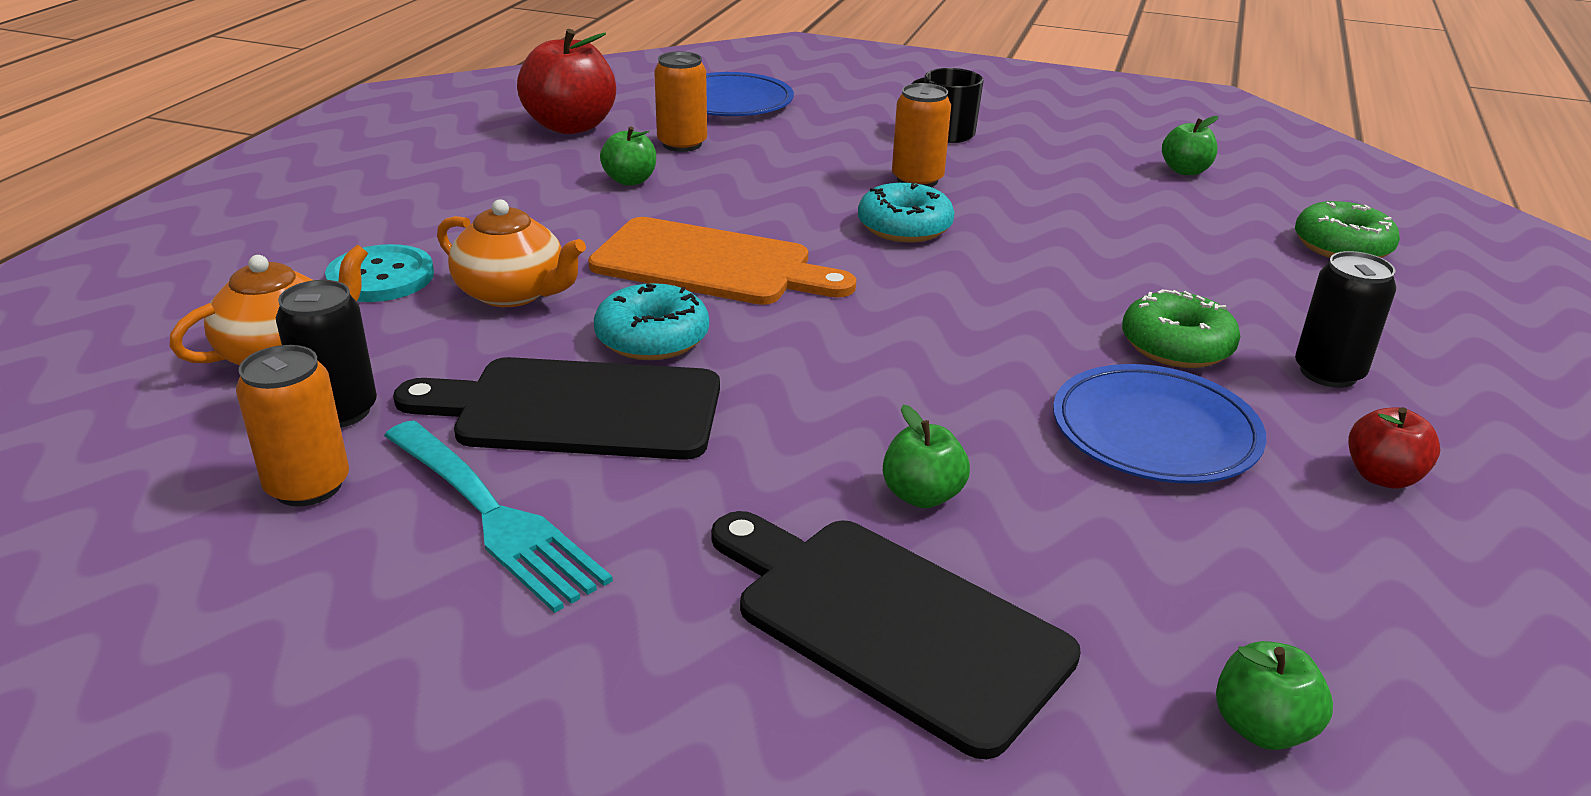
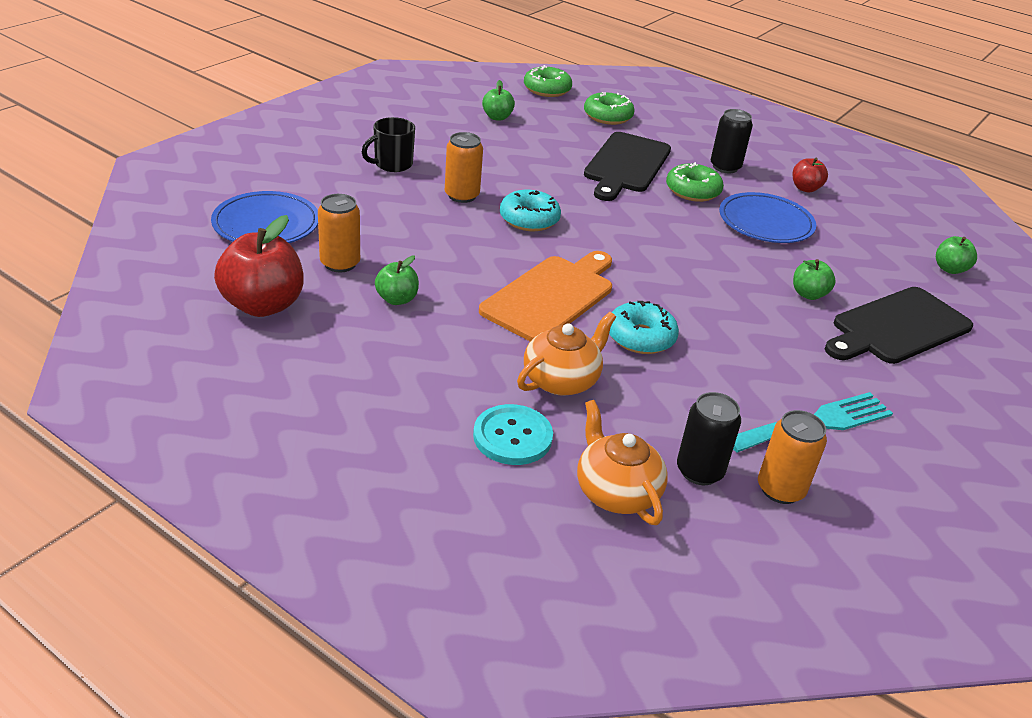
camera: 75 degrees left, 5 degrees up
(577, 409) = (715, 378): black cutting board -> black cutting board (626, 165)
(1350, 191) = (547, 89): none -> green donut

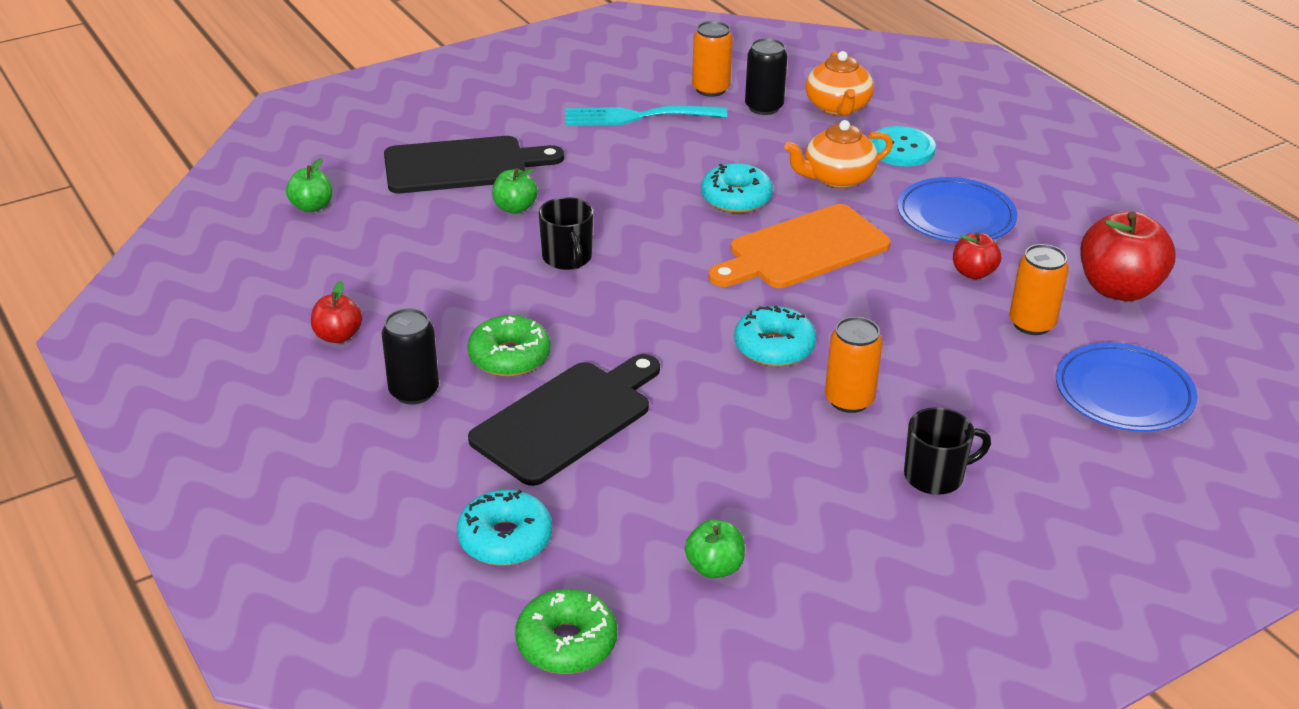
camera: 155 degrees left, 0 degrees up
(397, 299) = (973, 273): green apple -> red apple
(607, 116) = (505, 539): green donut -> turquoise donut
(724, 259) = (567, 258): none -> black mug
(765, 222) = (461, 295): blue plate -> blue plate (956, 216)

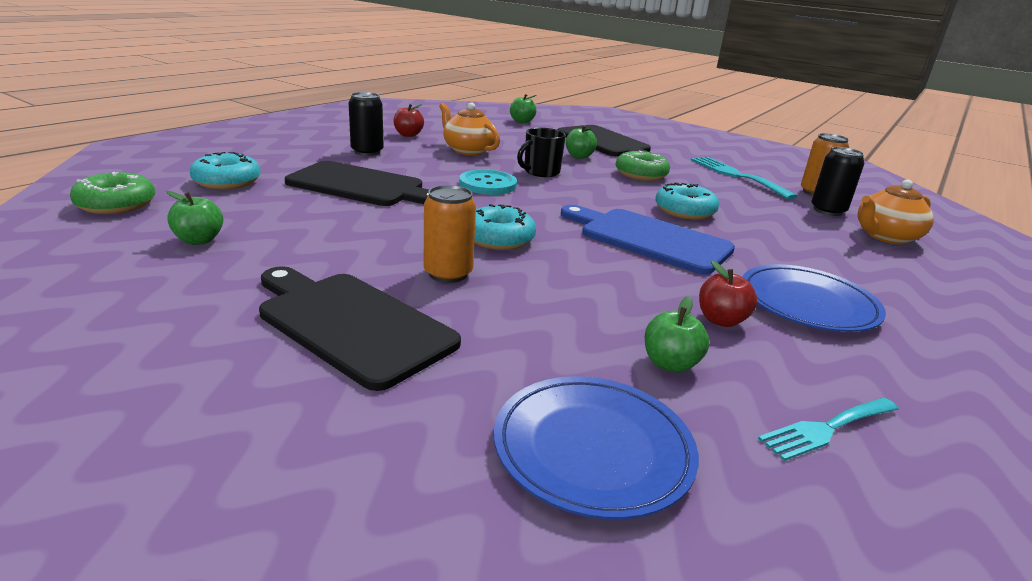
camera: 65 degrees right, 10 degrees down
(509, 357) = (418, 168): green donut -> green donut (641, 174)
(803, 250) = (649, 239): orange cutting board -> blue cutting board
(837, 178) = (776, 244): orange teapot -> orange teapot (468, 150)
(901, 149) = (875, 268): turquoise button -> turquoise button (488, 184)
(935, 476) = (351, 324): black mug -> black cutting board
(1031, 323) = (670, 364): orange can -> green apple
(1118, 289) = (826, 429): red apple -> turquoise fork

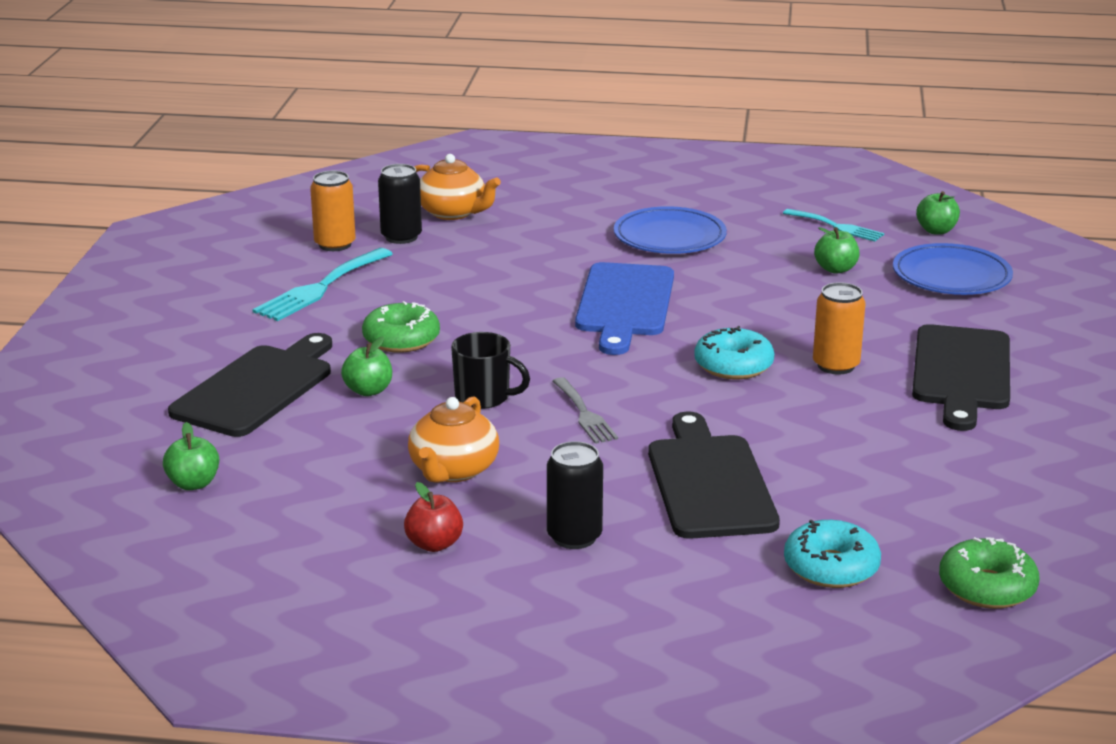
camera: 115 degrees left, 0 degrees up
(199, 240) = (966, 493): green apple -> green apple (936, 231)
(488, 184) = (584, 414): turquoise button -> grey fork
(684, 211) = (513, 299): turquoise donut -> none
(721, 320) = (748, 261): red apple -> none

